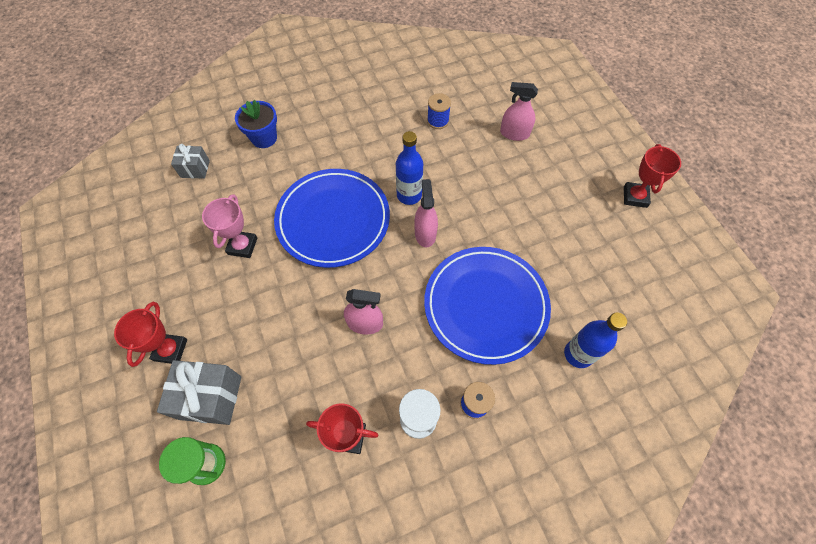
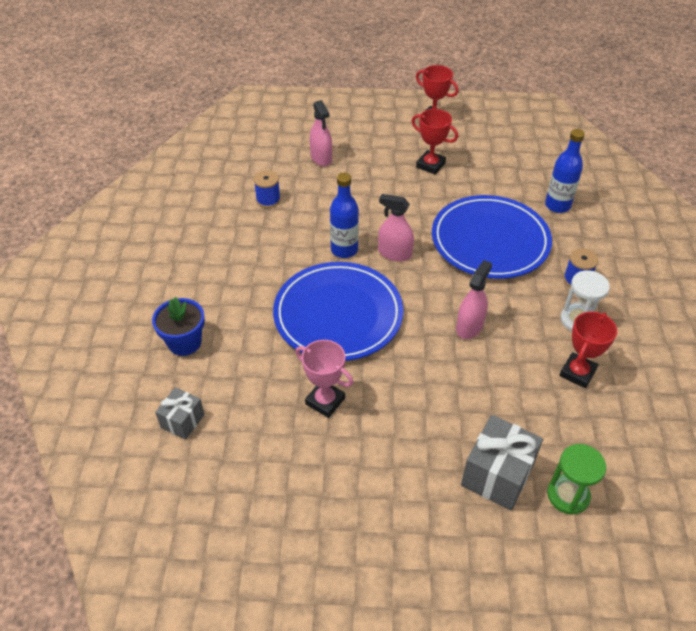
camera: 65 degrees left, 15 degrees down
(170, 350) = (425, 501): red trophy -> red trophy (430, 165)
(514, 133) = (321, 158): pink spray bottle -> pink spray bottle turned 60 degrees counterclockwise

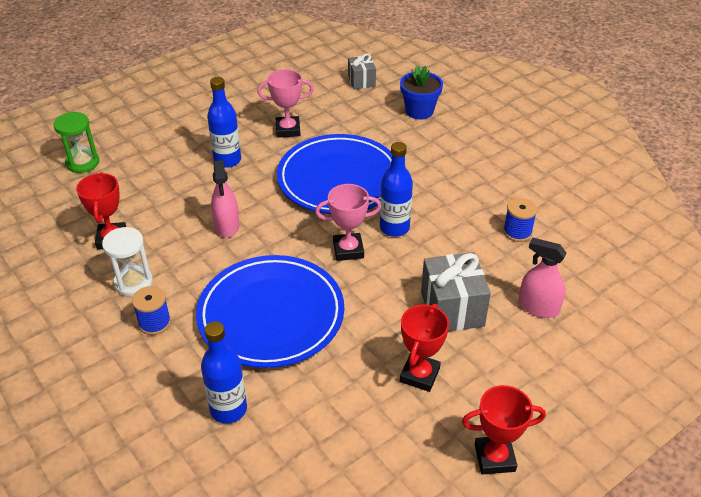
camera: 140 degrees right, 5 degrees down
(394, 253) = (348, 250): pink spray bottle -> pink trophy
(415, 399) = (227, 160): none -> blue bottle
(430, 165) = (419, 375): red trophy -> red trophy turned 60 degrees counterclockwise
(497, 475) = (138, 150): grey gift -> grey gift (452, 309)

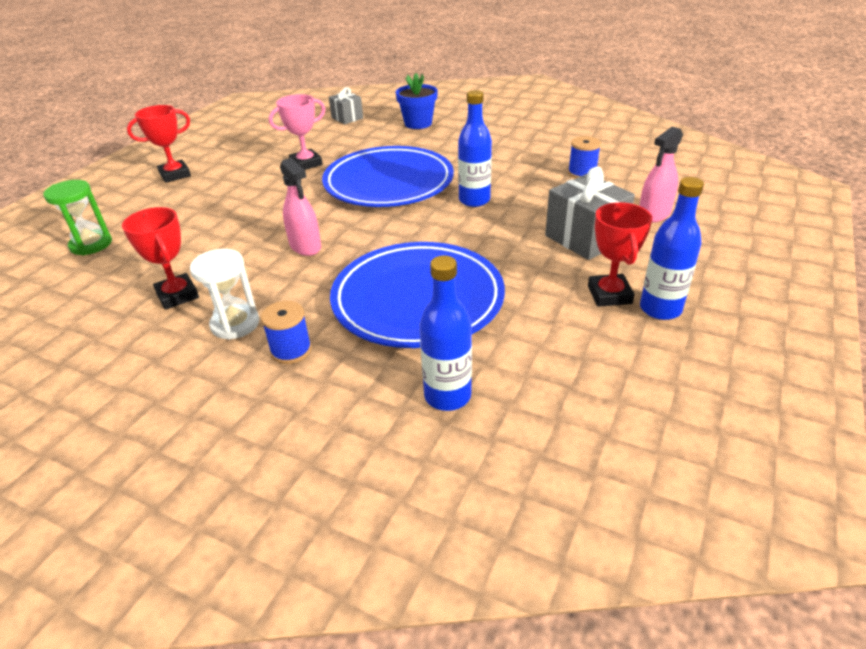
camera: 25 degrees left, 5 degrees down
(227, 160) = (262, 199): blue bottle -> blue bottle (660, 309)
(348, 250) = (447, 227): pink trophy -> none
(494, 458) = (743, 331): red trophy -> red trophy (175, 175)
(538, 307) = (654, 214): pink spray bottle -> pink spray bottle turned 45 degrees counterclockwise

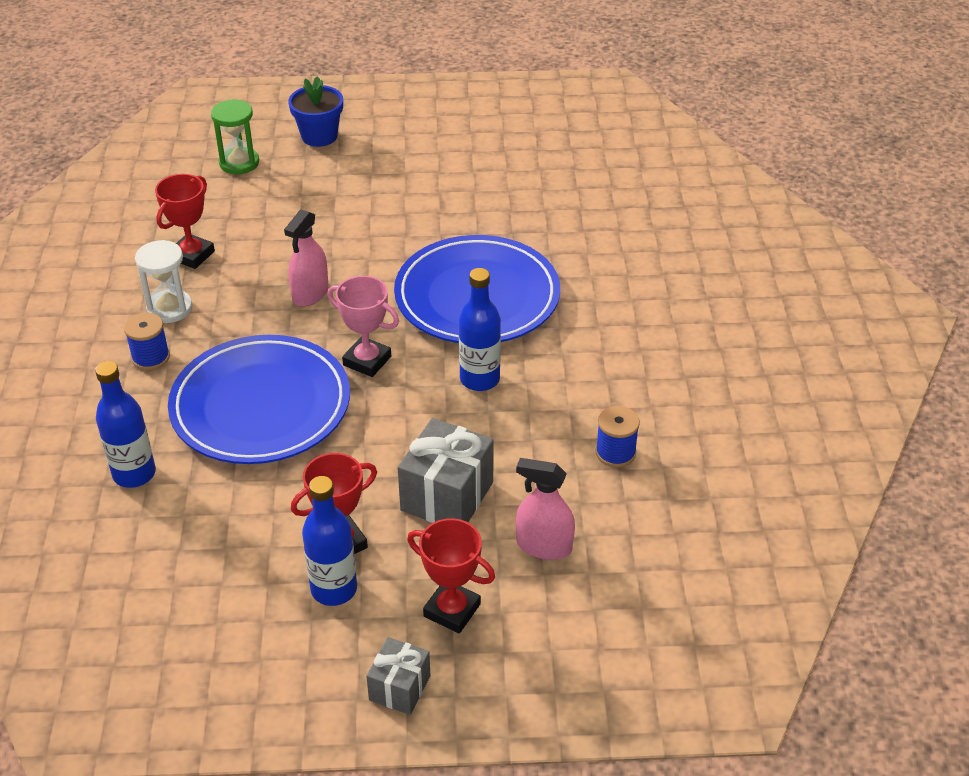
camera: 60 degrees right, 5 degrees up
(175, 175) = (393, 139): red trophy -> red trophy (452, 610)
(306, 163) = (480, 215): pink trophy -> pink trophy (367, 361)
(347, 118) = (626, 192): grey gift -> grey gift (399, 688)
(418, 123) = (657, 258): blue flower pot -> blue flower pot (319, 136)

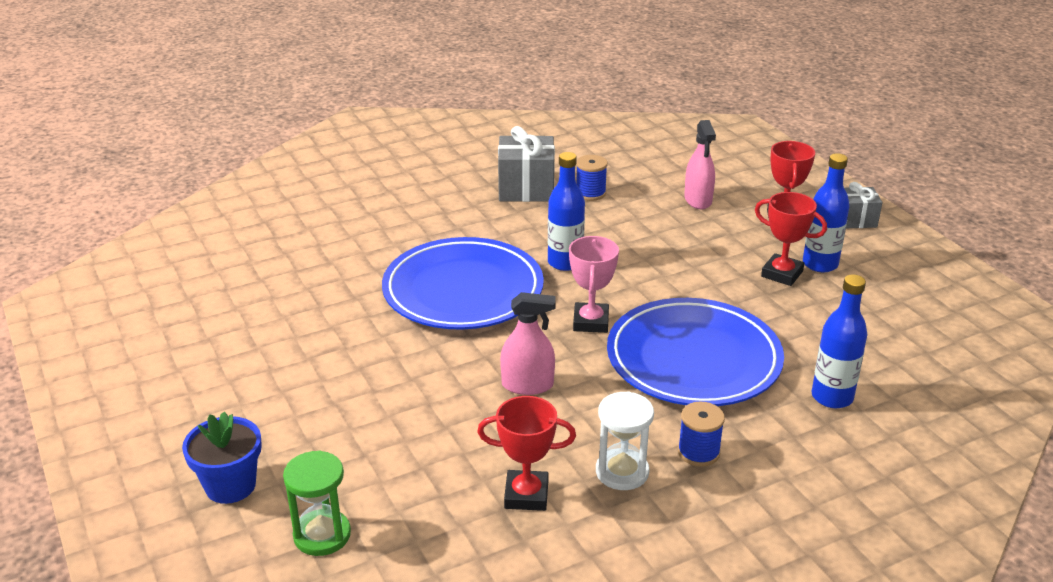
camera: 115 degrees left, 10 degrees down
(447, 496) = (695, 244): grey gift -> grey gift (526, 189)

